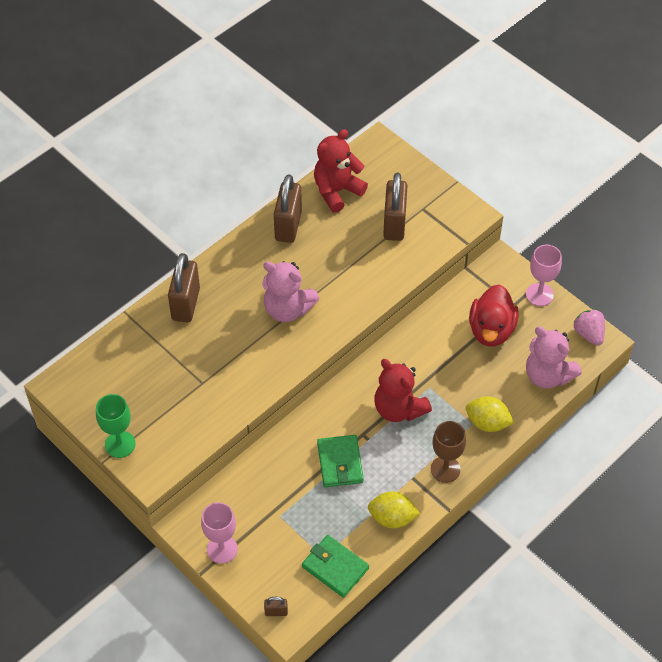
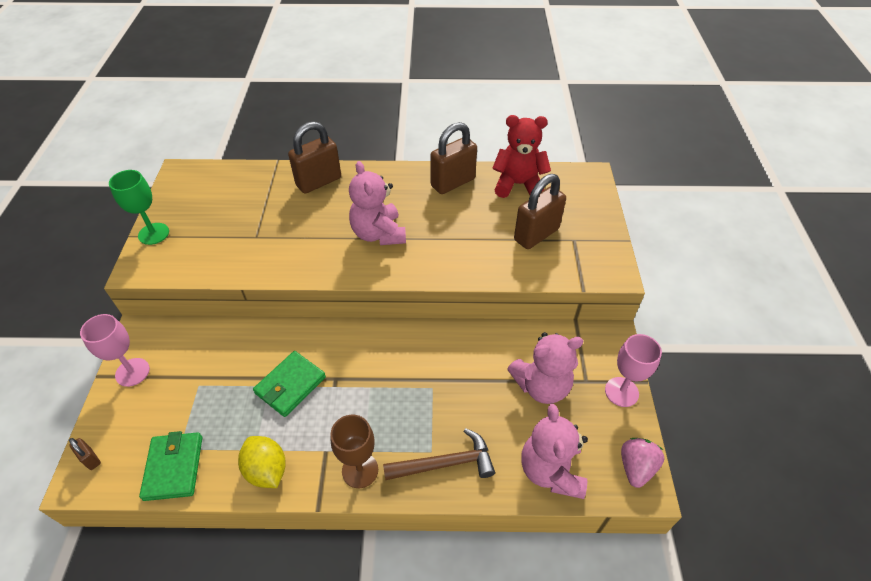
camera: 45 degrees right, 5 degrees down
(399, 409) = (387, 383): red teddy bear -> none
(487, 423) = (445, 463): yellow lemon -> brown hammer
(491, 330) = (541, 386): red duck -> pink teddy bear

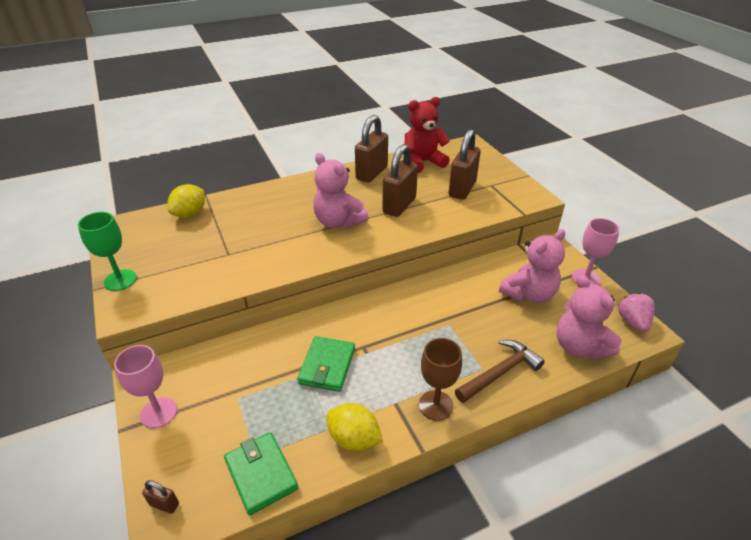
camera: 25 degrees left, 10 degrees down
(251, 179) = (190, 214): none -> yellow lemon
(319, 182) = (256, 200): brown padlock -> brown padlock (399, 205)

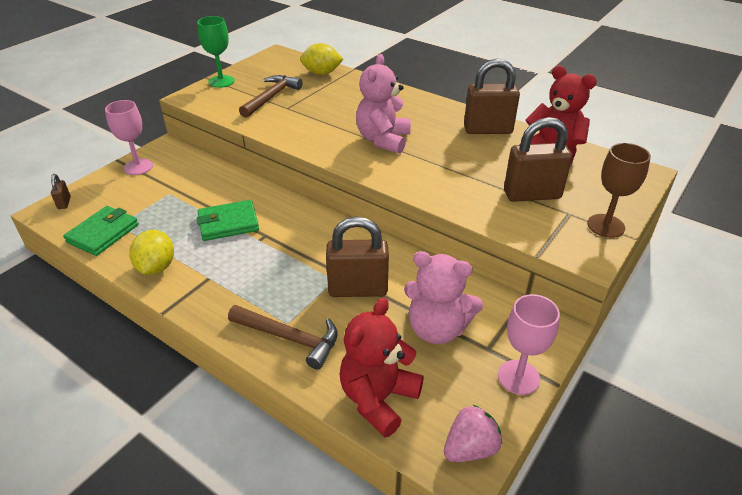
camera: 60 degrees right, 0 degrees up
(197, 257) = (271, 97): none -> brown hammer
(399, 205) = (449, 164): brown padlock -> brown padlock (358, 289)
(436, 405) = (219, 304): brown goblet -> brown goblet (606, 226)
(579, 346) = (378, 398): pink teddy bear -> red teddy bear

